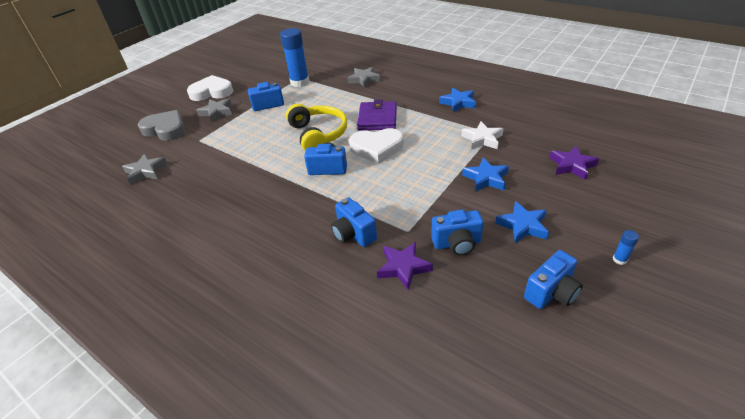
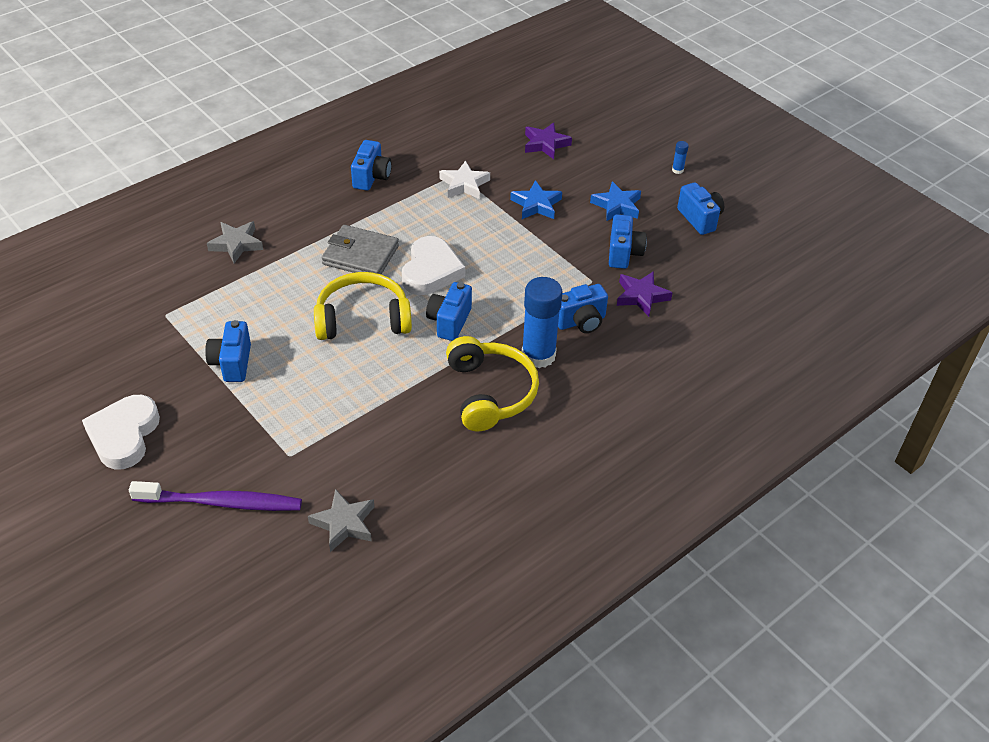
camera: 80 degrees left, 5 degrees up
(165, 129) = (221, 503): grey heart -> purple toothbrush
(217, 112) = (210, 430): grey star -> none
(261, 203) = (490, 392): none -> yellow headphones
(300, 82) = (184, 316): blue glue stick -> blue glue stick (538, 355)
(377, 118) = (360, 255): purple wallet -> grey wallet
(458, 103) = (371, 177): blue star -> blue camera

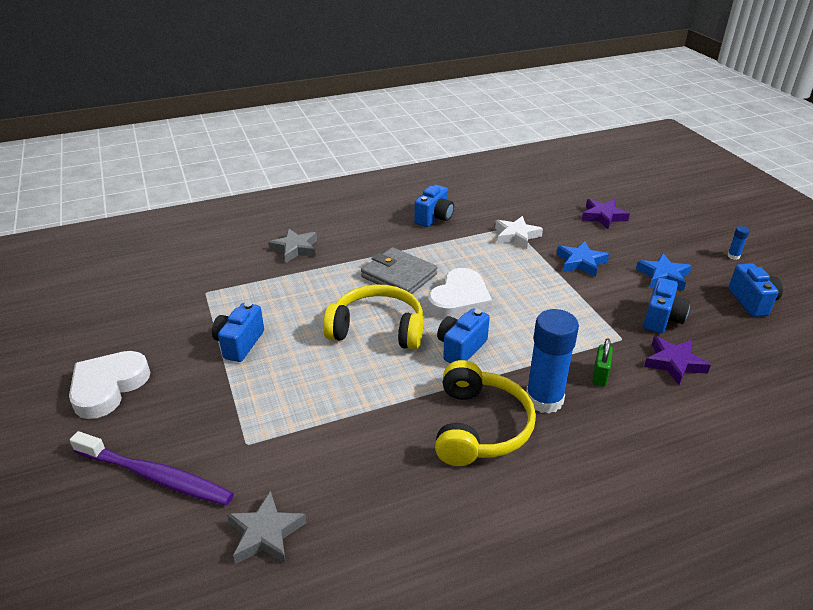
camera: 20 degrees right, 10 degrees down
(581, 322) = (600, 375): blue camera -> green padlock

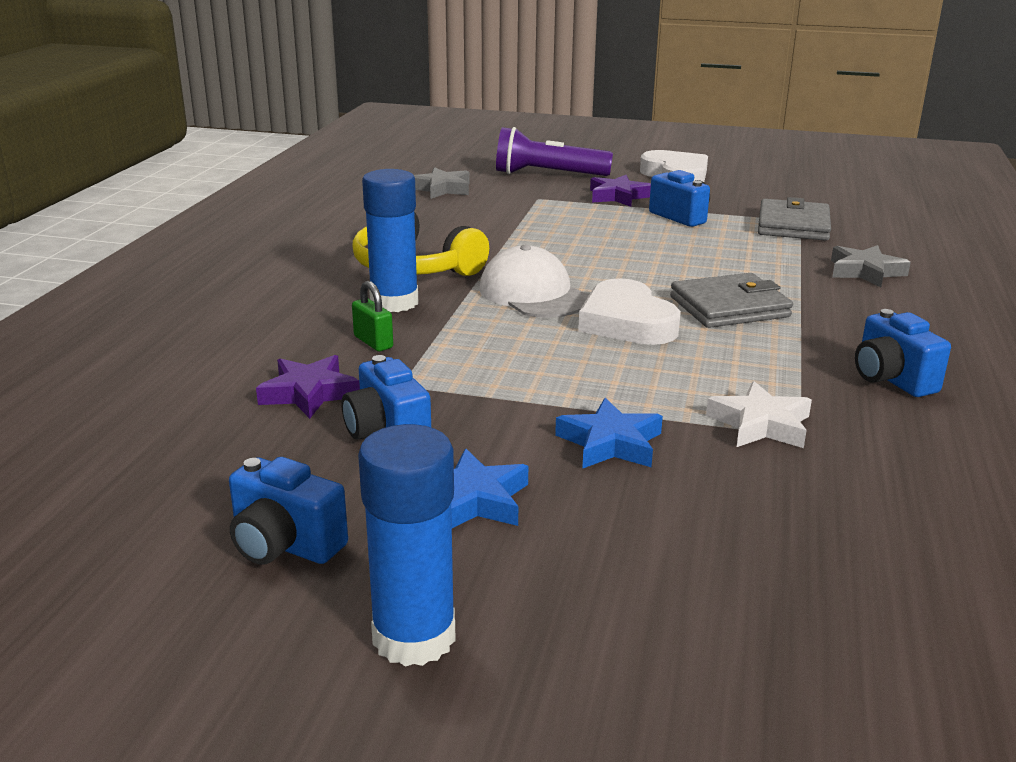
camera: 125 degrees right, 10 degrees down
(155, 476) = (547, 175): purple toothbrush -> purple flashlight
(221, 291) = (793, 225): none -> grey wallet
(377, 329) = (627, 269): yellow headphones -> none
(461, 348) = (533, 294): blue camera -> white cap
(603, 216) = (753, 557): purple star -> purple star (618, 196)
(733, 256) = (414, 637): blue glue stick -> blue glue stick, size x2.45

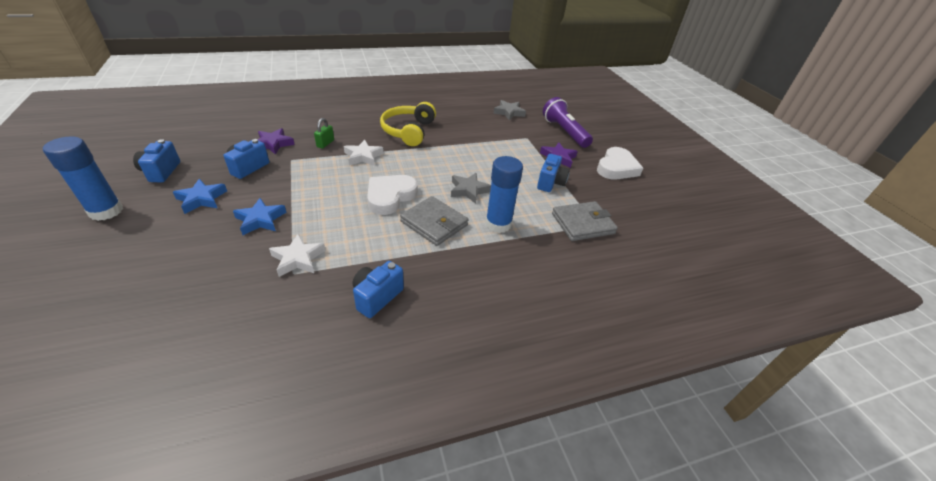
camera: 55 degrees right, 15 degrees up
(394, 302) = (367, 137): blue glue stick -> blue glue stick (498, 224)
(465, 318) = (363, 156): none -> white star
(533, 294) = (403, 165): white cap -> none
(865, 272) = (533, 264): grey star -> grey star (469, 190)

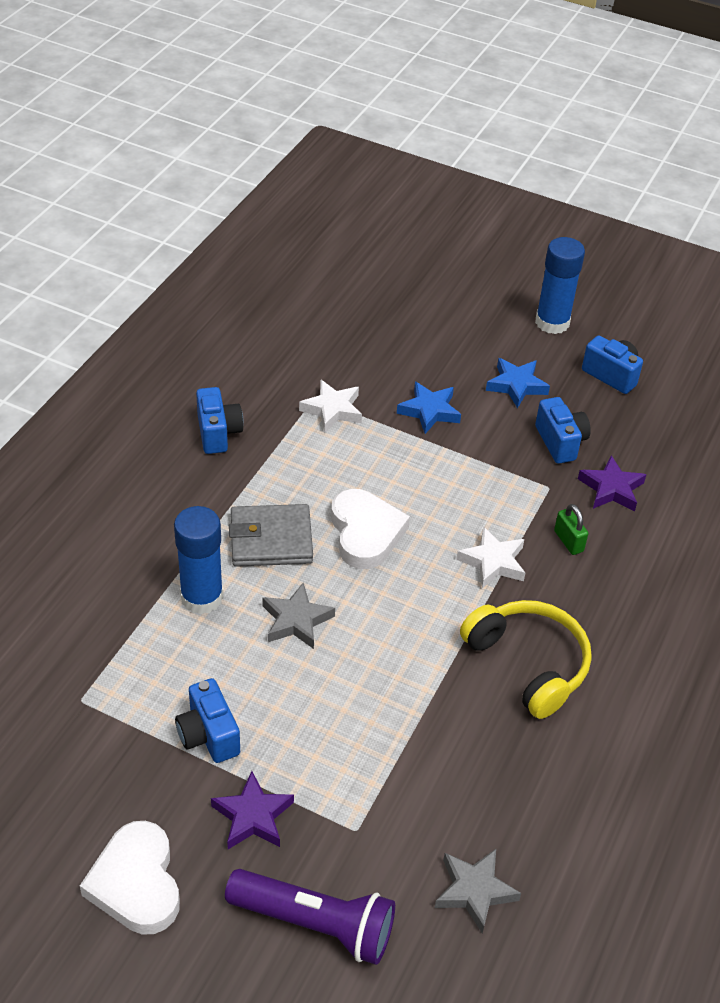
camera: 135 degrees right, 5 degrees up
(583, 223) = (99, 687): grey wallet -> none

